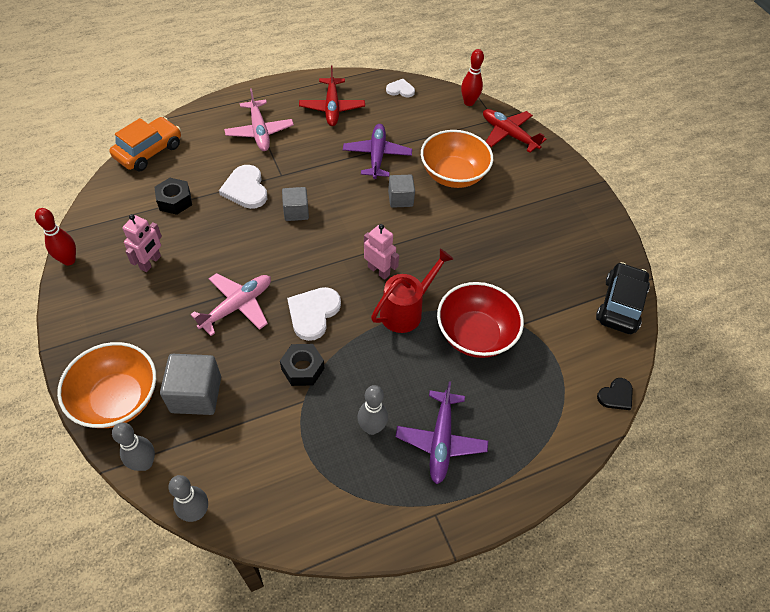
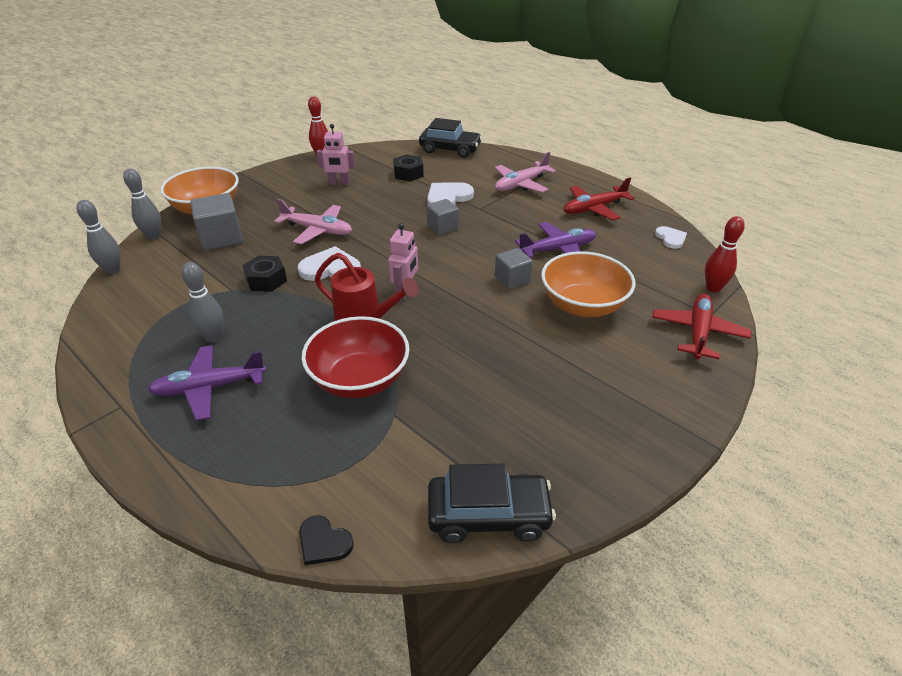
camera: 70 degrees right, 15 degrees down
(149, 151) = (450, 149): orange car -> black car

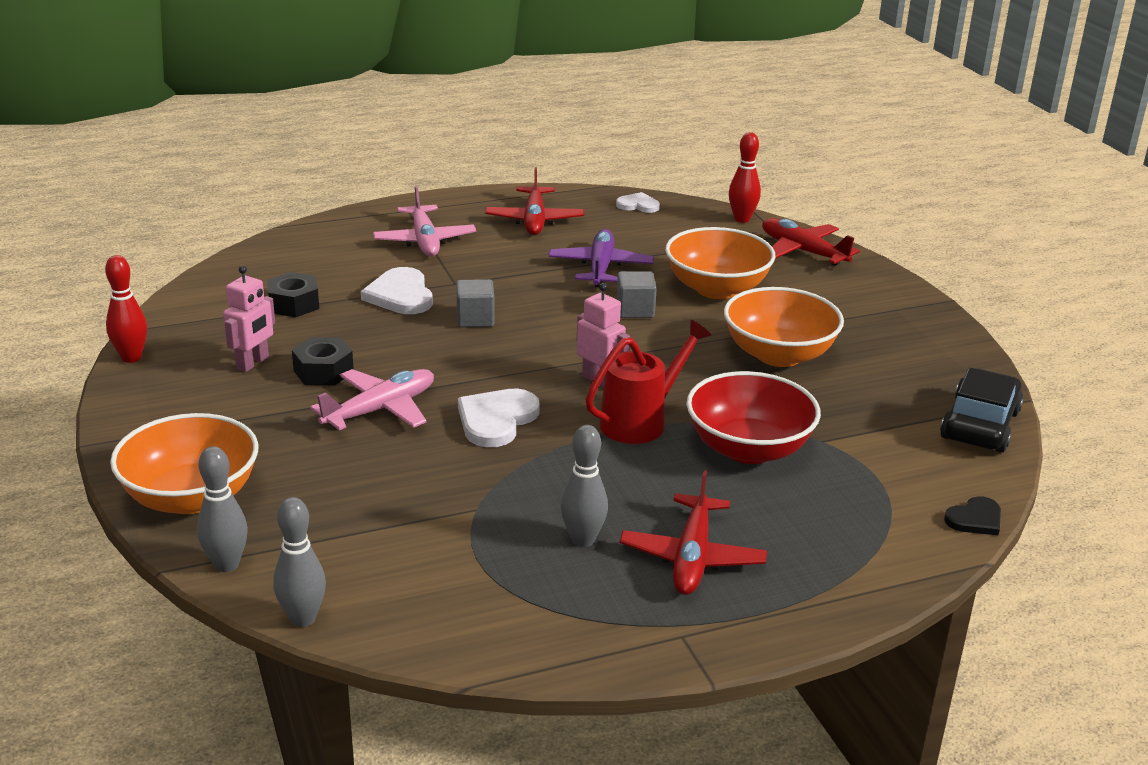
camera: 65 degrees left, 10 degrees down
(209, 388) = (692, 557): purple plane -> red plane
(221, 238) = (311, 496): grey cube -> none
(266, 280) = (477, 475): black nut -> black nut (323, 371)
(450, 149) = (259, 256): black car -> none
(509, 361) = (778, 355): none -> orange bowl

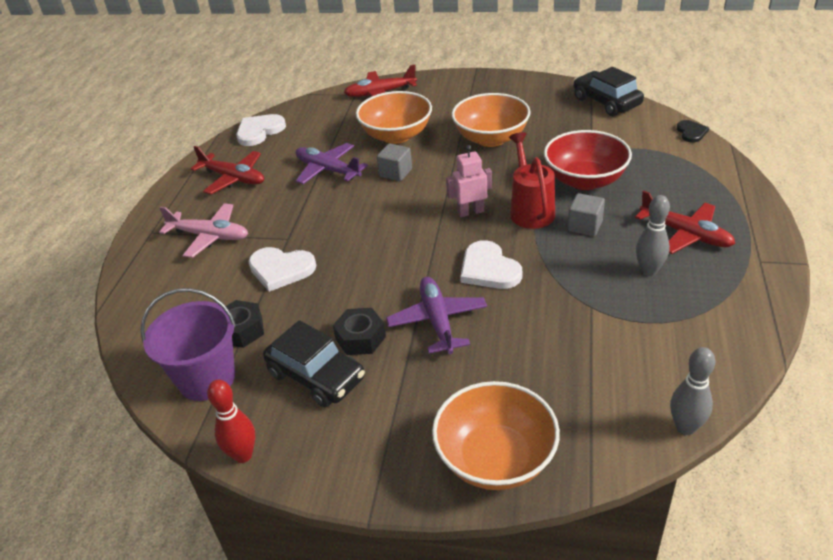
camera: 55 degrees left, 10 degrees up
(217, 308) = (207, 378): none -> purple bucket
(226, 564) = (600, 456): grey bowling pin -> none
(253, 363) = (316, 376): pink robot -> black car
(380, 409) = (437, 321): pink plane -> purple plane
(475, 319) = (348, 243): grey cube -> grey cube (585, 226)
(638, 205) = (259, 131): white heart -> white heart, size x1.66
(742, 219) = (320, 100): red bowling pin -> none

